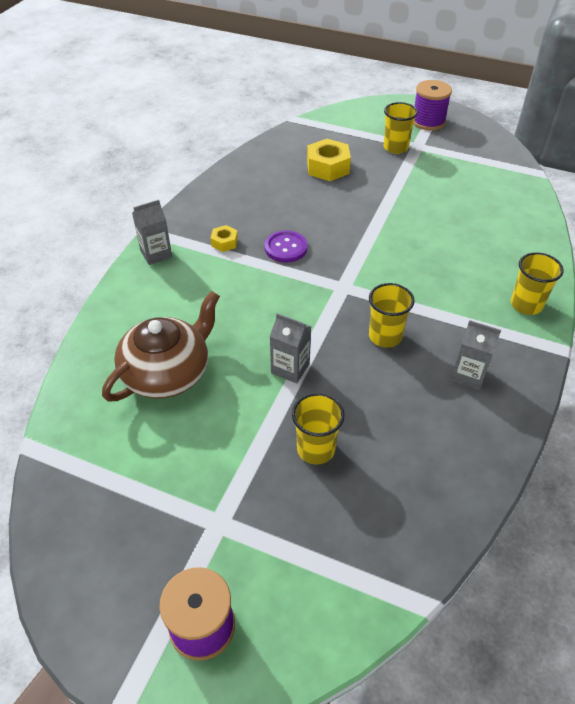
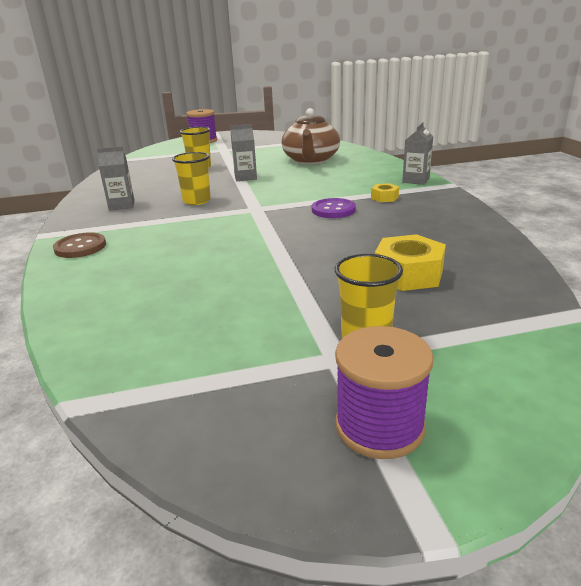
camera: 145 degrees right, 20 degrees down
(526, 304) = (80, 247): yellow cup -> brown button

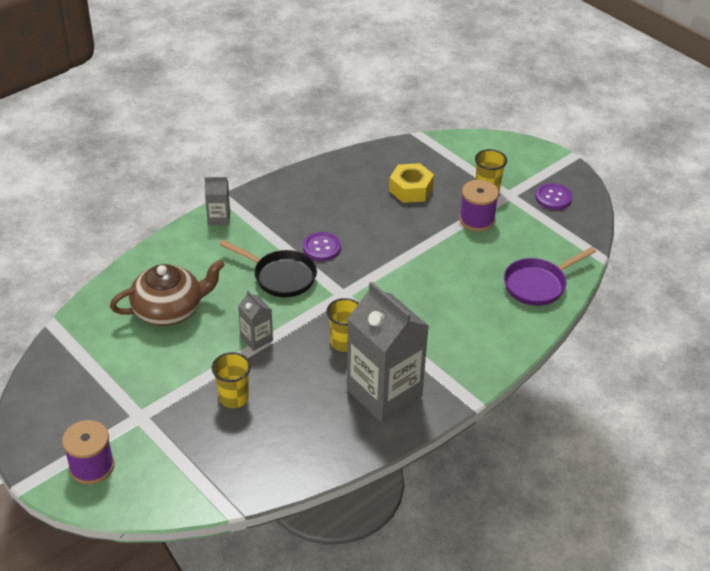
camera: 120 degrees left, 15 degrees up
(80, 247) = (478, 361): brown button -> none
(115, 316) = (538, 284): none -> purple pan
(122, 205) = (384, 393): grey carton -> grey carton, size x2.19
(287, 413) = (553, 198): none -> purple button
(309, 191) = (280, 276): none -> black pan
(379, 426) = (540, 174): purple spool -> purple spool (477, 220)
(384, 197) = (277, 227): yellow nut -> none

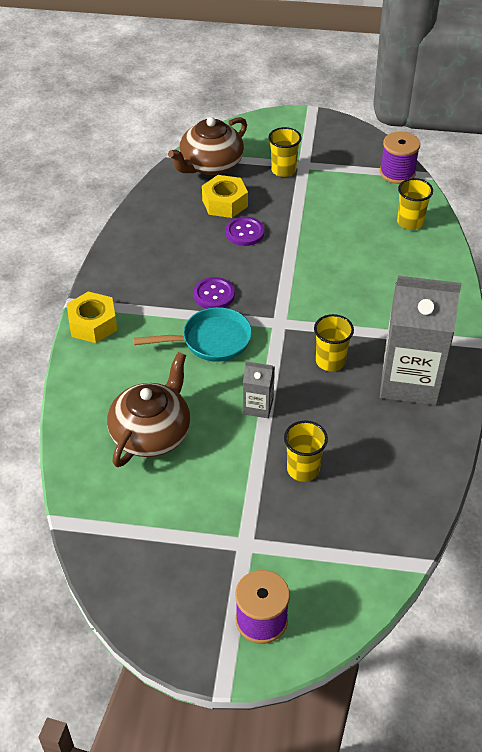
camera: 40 degrees left, 5 degrees up
(219, 218) = (93, 324): grey carton -> yellow nut
(280, 276) = (211, 340): black pan -> turquoise pan
(435, 156) = (210, 165): none -> brown teapot
(477, 220) = (305, 198): purple spool -> purple spool (397, 173)
(538, 284) = (410, 222): purple pan -> yellow cup
(553, 198) = (338, 148): purple button -> purple button (244, 232)

